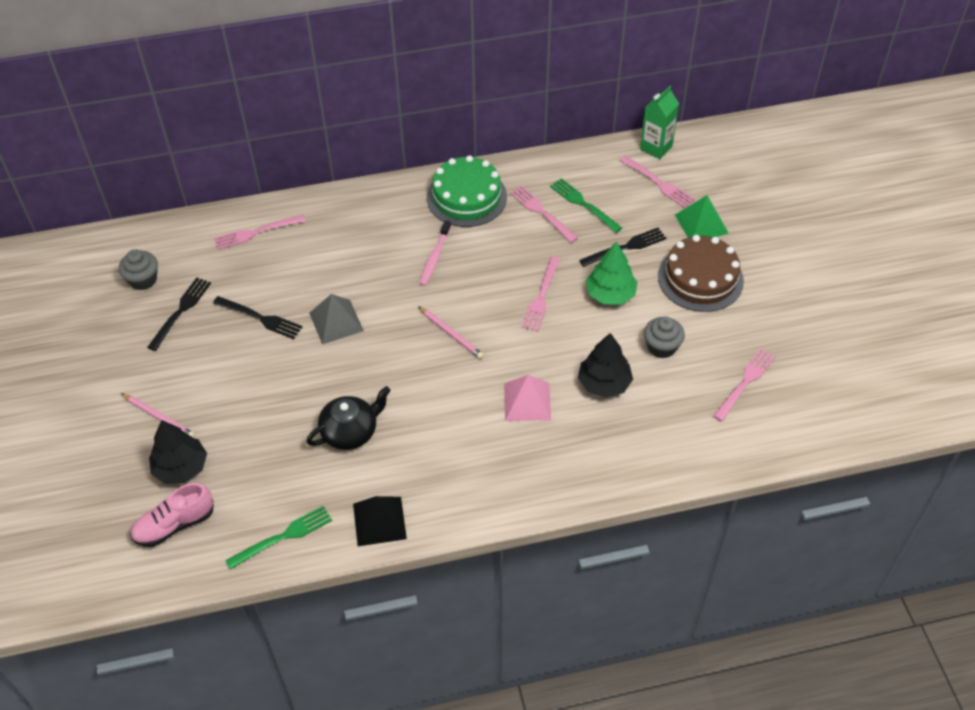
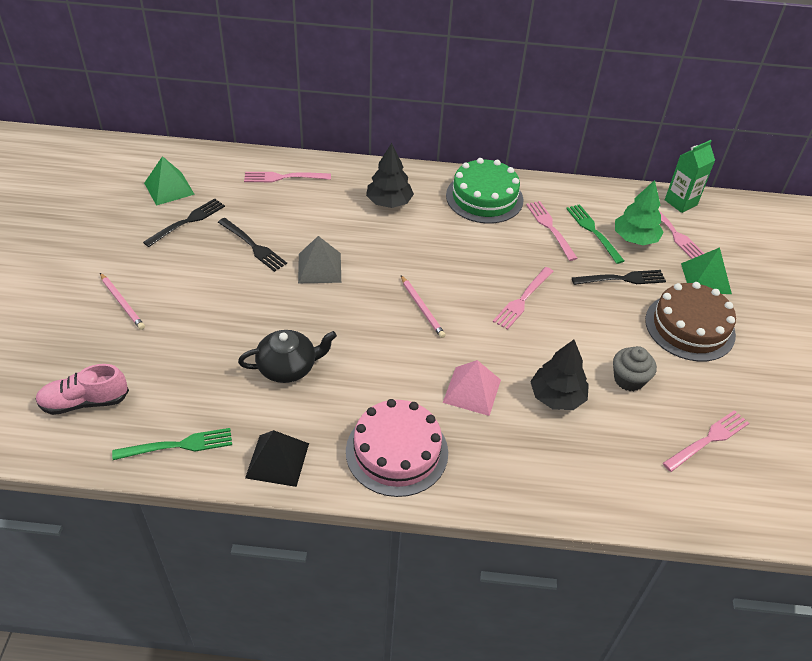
camera: 15 degrees right, 5 degrees down
(143, 280) = (169, 188): grey cupcake -> green pyramid
(181, 468) = (118, 352): black tree -> black tree (389, 202)
(435, 257) = (434, 239): pink toothbrush -> none
(482, 479) = (397, 451): none -> pink cake
(610, 294) = (592, 316): green tree -> green tree (635, 238)

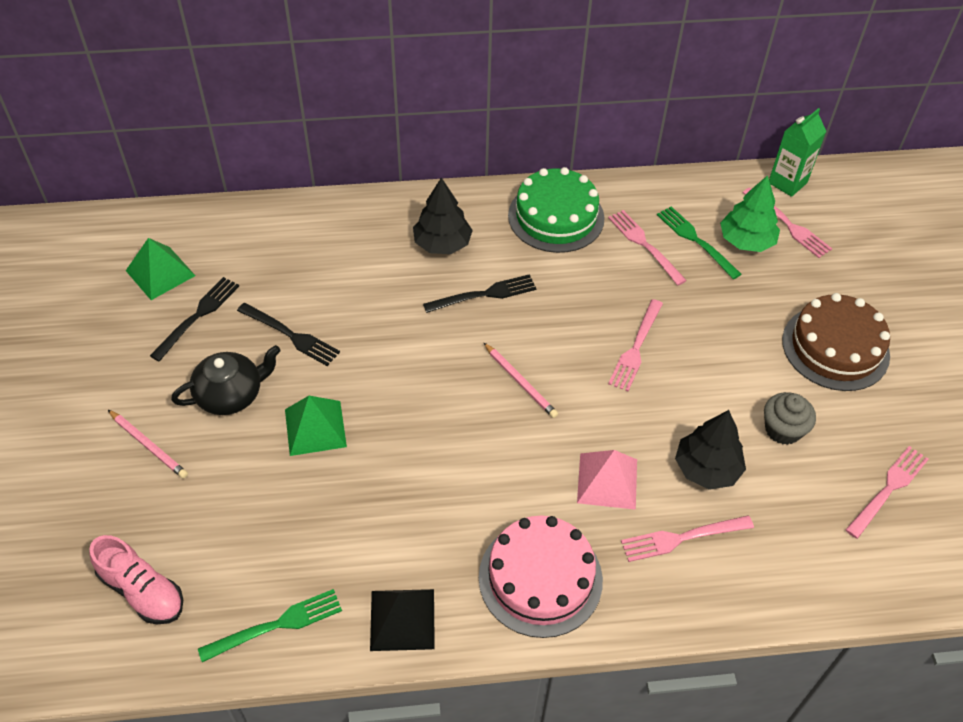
camera: 10 degrees left, 5 degrees up
(85, 402) = (142, 591): pink shoe -> pink shoe turned 120 degrees counterclockwise
(283, 177) = (301, 232): pink fork -> pink fork (681, 538)
(288, 367) = (381, 493): black teapot -> black teapot (231, 394)
(319, 268) = (382, 350): grey pyramid -> none
(622, 279) = (744, 298): black fork -> black fork (485, 294)
(706, 278) = (839, 280): green pyramid -> green pyramid (315, 427)

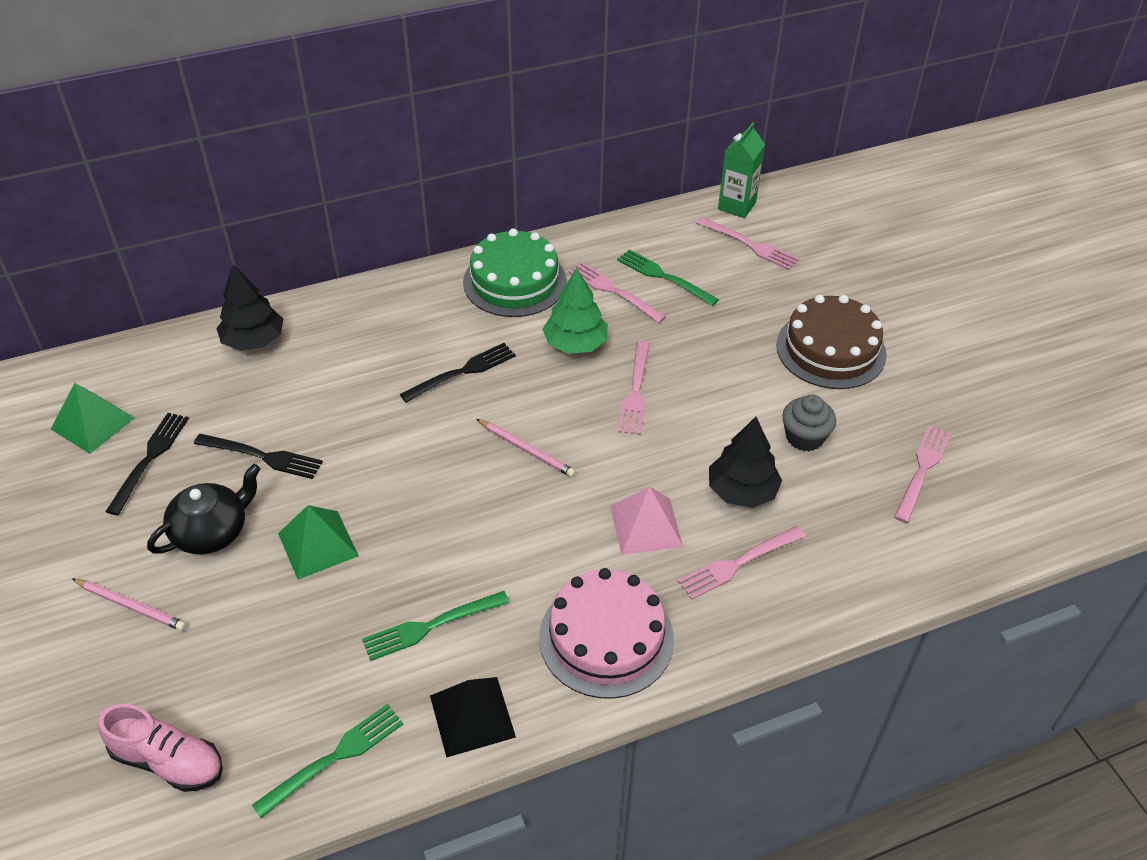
camera: 15 degrees left, 5 degrees down
(389, 527) = (430, 626): none -> green fork
(442, 244) = (402, 331): black tree -> black tree (253, 340)
(746, 241) = (714, 268): green tree -> green tree (575, 343)

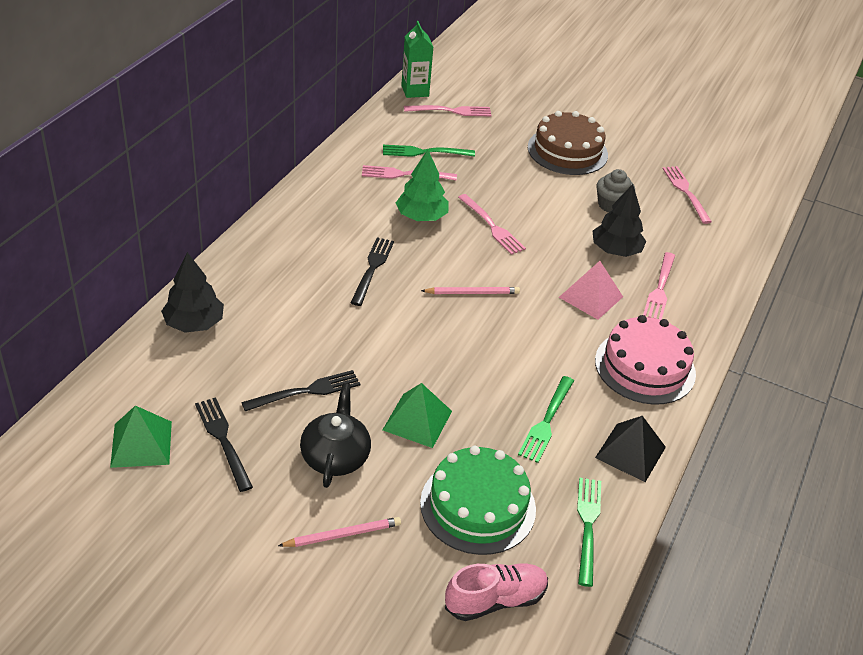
camera: 45 degrees left, 5 degrees down
(514, 282) = (333, 197): green cake -> green cake (478, 506)

